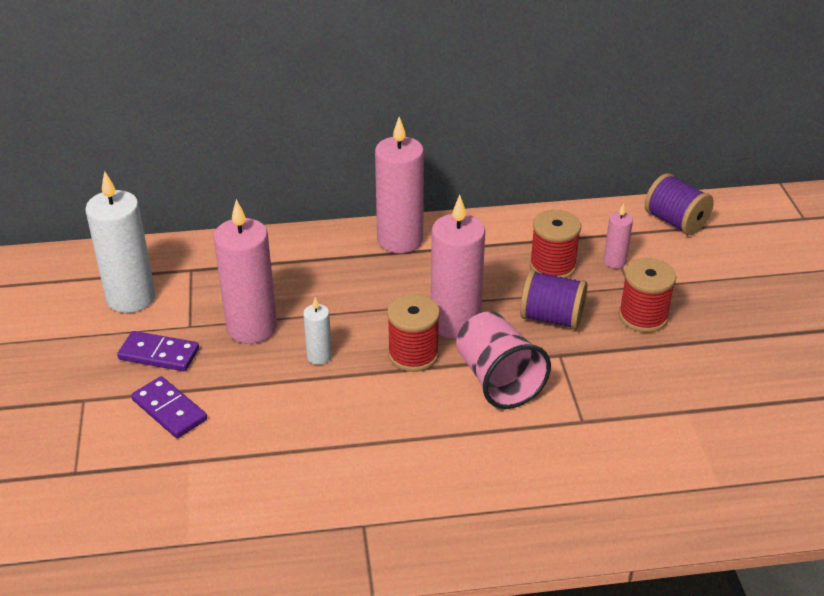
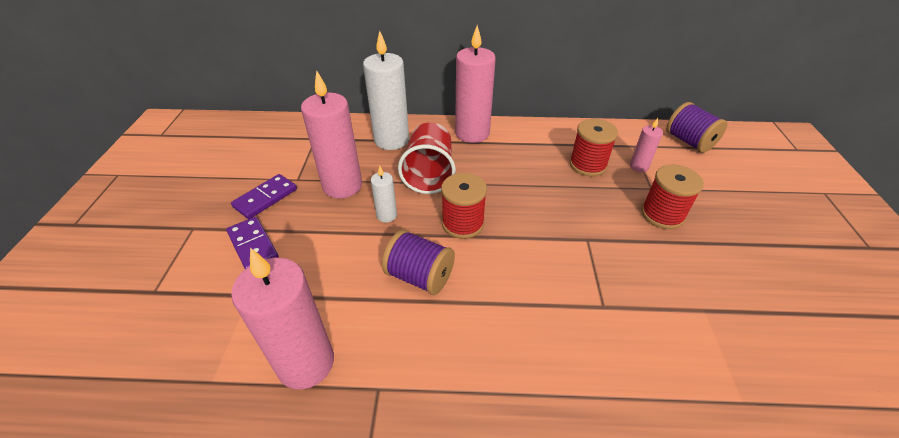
camera: 10 degrees right, 5 degrees up
(131, 298) = (264, 153): white candle -> white candle (391, 140)
(159, 354) = (265, 198): purple domino -> purple domino turned 75 degrees counterclockwise
(358, 300) = (429, 174): none -> red cup
(455, 323) = (502, 201): pink candle -> pink candle (306, 363)
(498, 380) = (530, 255): pink cup -> none
(551, 318) = (583, 206): purple spool -> purple spool (420, 276)

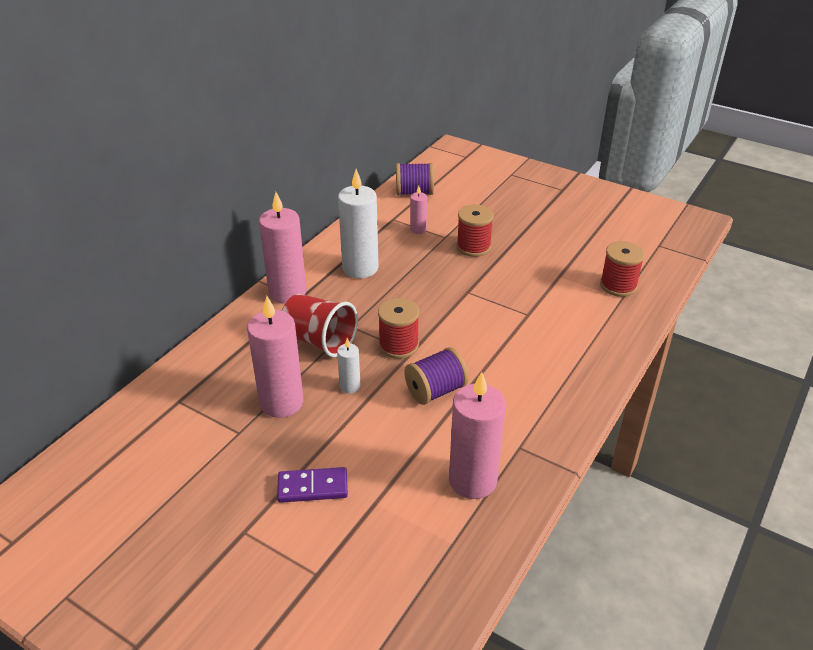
camera: 60 degrees left, 5 degrees down
(265, 198) = (247, 464): purple domino -> none
(391, 140) = (242, 347): white candle -> white candle (360, 268)
(587, 165) = (392, 251): red spool -> red spool (618, 285)

